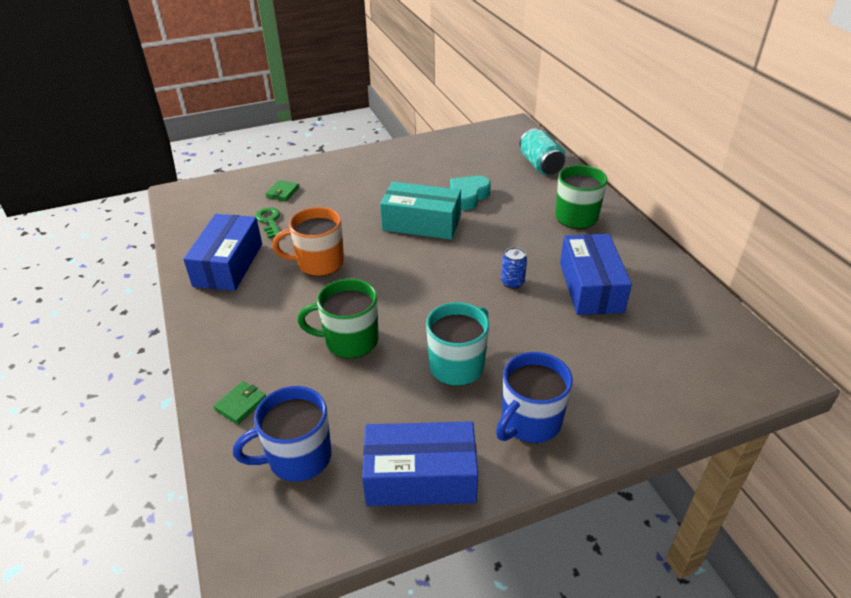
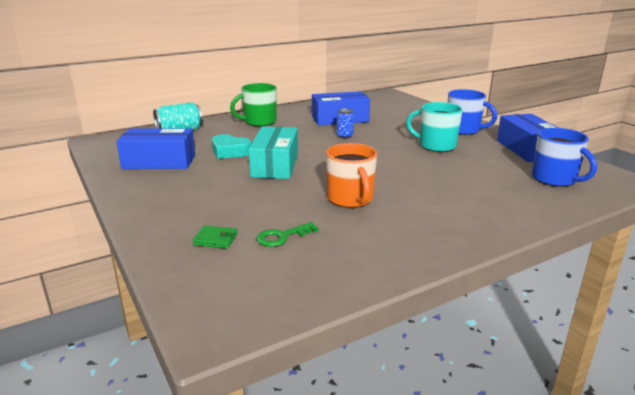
camera: 100 degrees left, 15 degrees down
(228, 265) = (374, 245): blue box -> blue box (159, 162)
(241, 404) = (537, 204): green wallet -> none
(350, 341) = (440, 176): green mug -> none

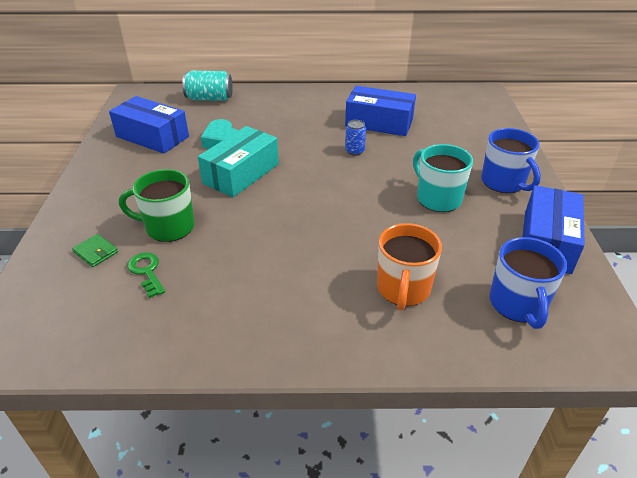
camera: 30 degrees right, 15 degrees up
(259, 122) = (293, 105): green mug -> green mug (168, 227)
(282, 237) = (146, 271): green key -> green key turned 60 degrees clockwise
(350, 199) = (256, 247): orange mug -> orange mug (403, 289)

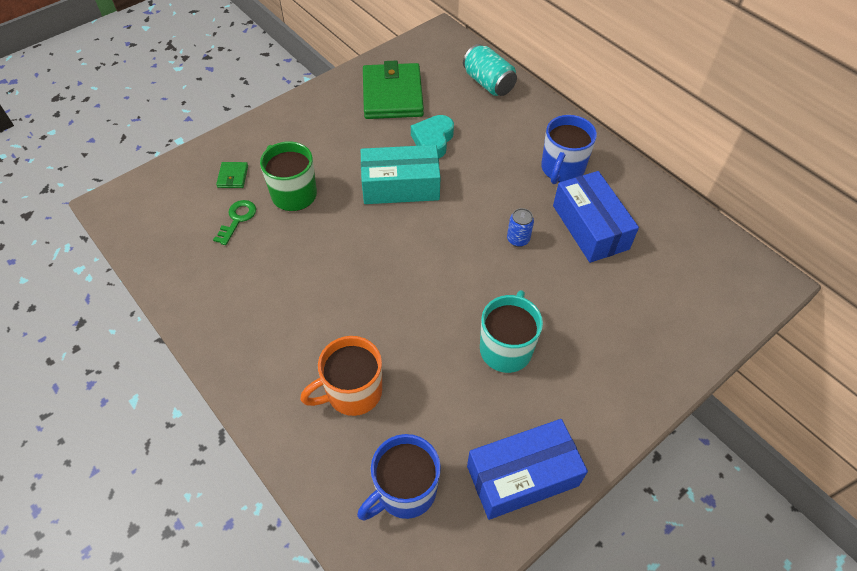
camera: 50 degrees right, 15 degrees up
(152, 136) = (392, 95): blue box -> green wallet
(504, 182) = (592, 391): blue mug -> blue mug (562, 169)

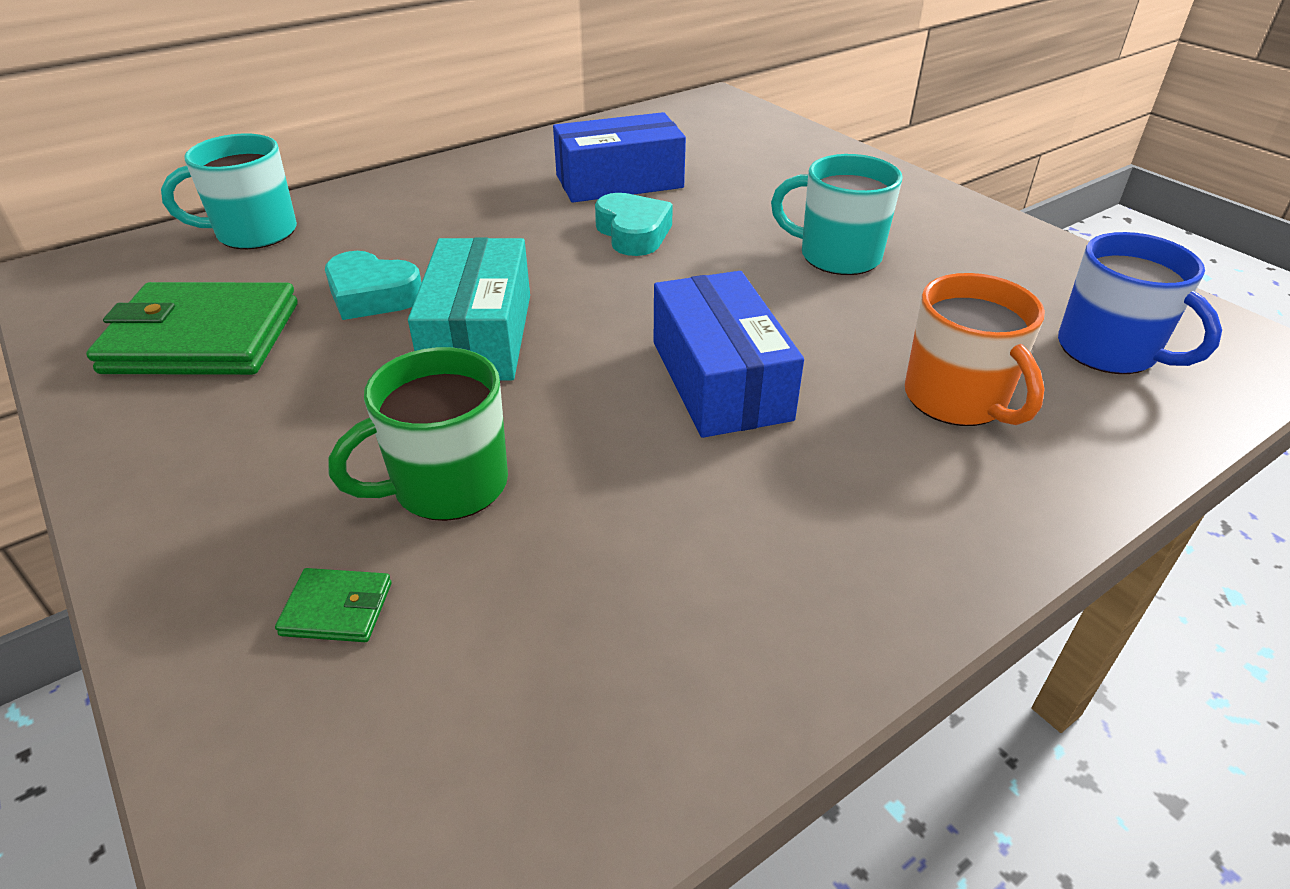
camera: 85 degrees left, 15 degrees down
(237, 219) = (503, 588): green key -> none
(488, 83) = (254, 233): turquoise can -> turquoise mug
(518, 239) = (633, 233): blue can -> turquoise heart
(522, 476) = (1035, 259): blue box -> blue box (720, 380)
(562, 169) = (498, 190): blue mug -> none

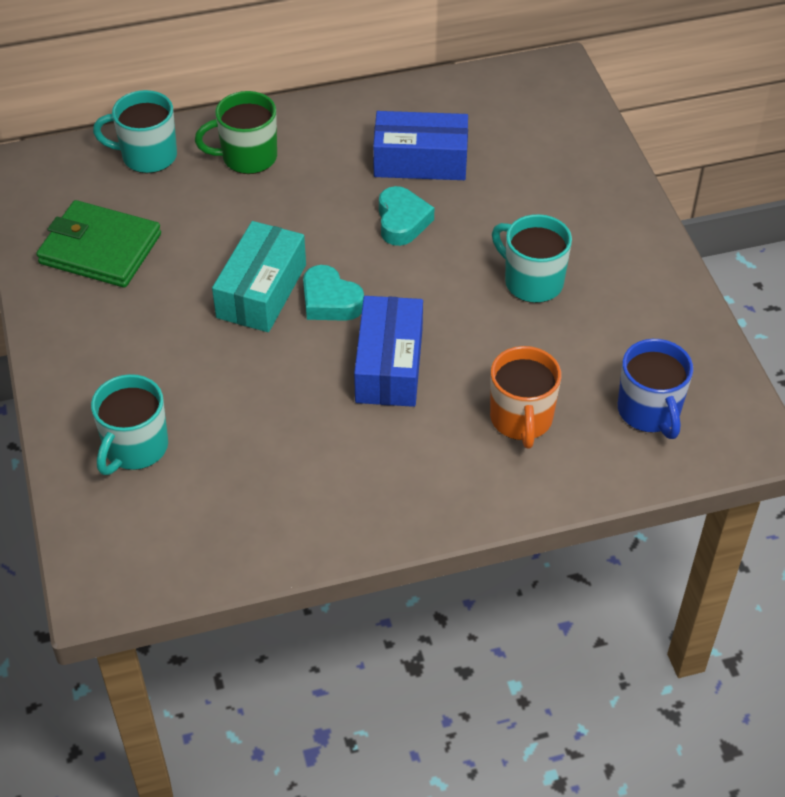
camera: 20 degrees right, 10 degrees up
(337, 609) = (135, 448): green wallet -> turquoise mug
(372, 295) = (208, 238): turquoise heart -> turquoise heart (330, 301)
(447, 485) = (207, 394): green mug -> green mug (247, 157)

